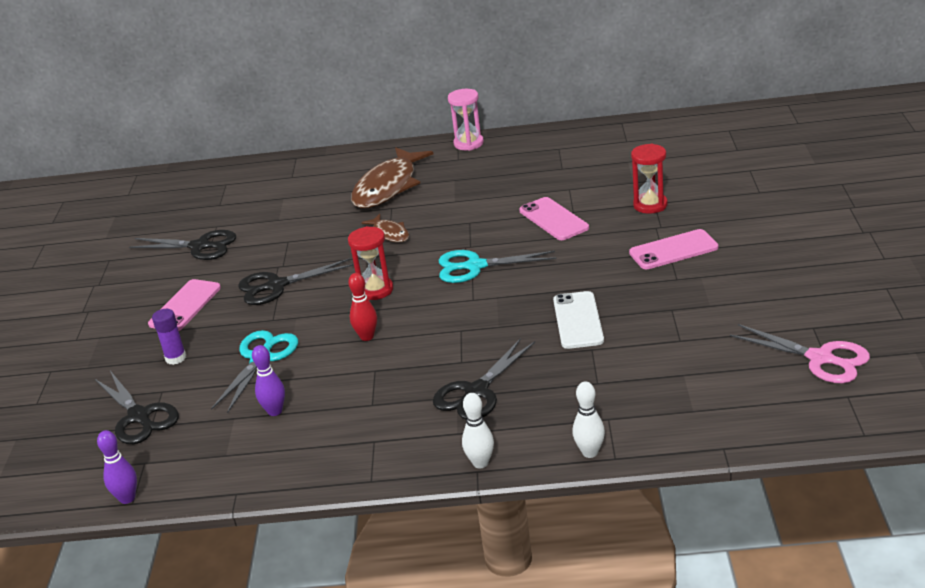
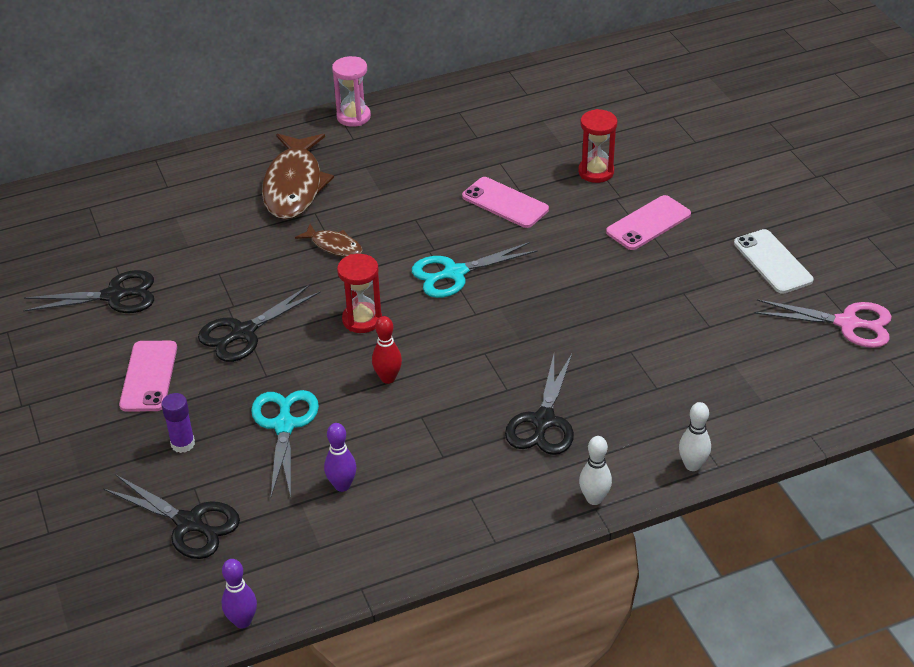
camera: 25 degrees left, 10 degrees up
(578, 320) = (598, 321): white phone -> white phone (772, 262)

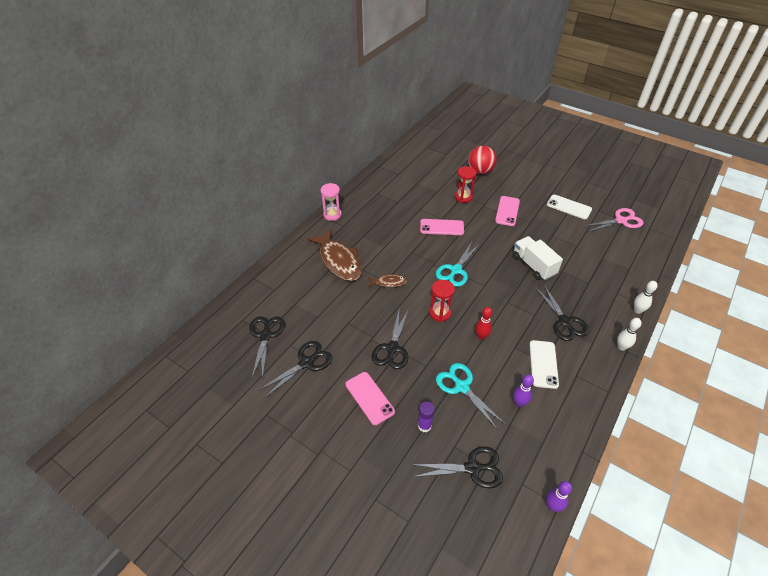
camera: 35 degrees left, 5 degrees up
(98, 239) = (265, 336): none -> black scissors
(438, 458) = (543, 364): none -> white phone
(591, 322) = (533, 265): none -> white truck
(677, 142) = (480, 171): none -> red ball

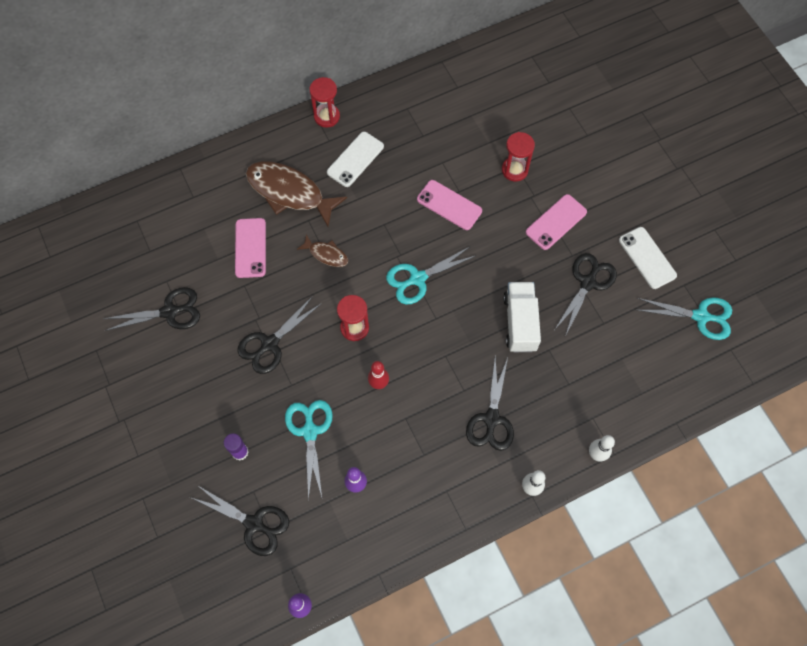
camera: 30 degrees right, 20 degrees up
(265, 336) = (148, 254): black scissors -> black scissors (588, 283)
(332, 215) = (327, 116): pink hourglass -> red hourglass
(339, 261) = (289, 192): brown fish -> brown fish turned 120 degrees clockwise
(369, 398) = (207, 389): pink phone -> pink phone (250, 248)
(480, 171) = (573, 136): red ball -> none
(543, 364) = (420, 456): white phone -> white phone (355, 159)
(621, 221) = (701, 316): pink scissors -> turquoise scissors

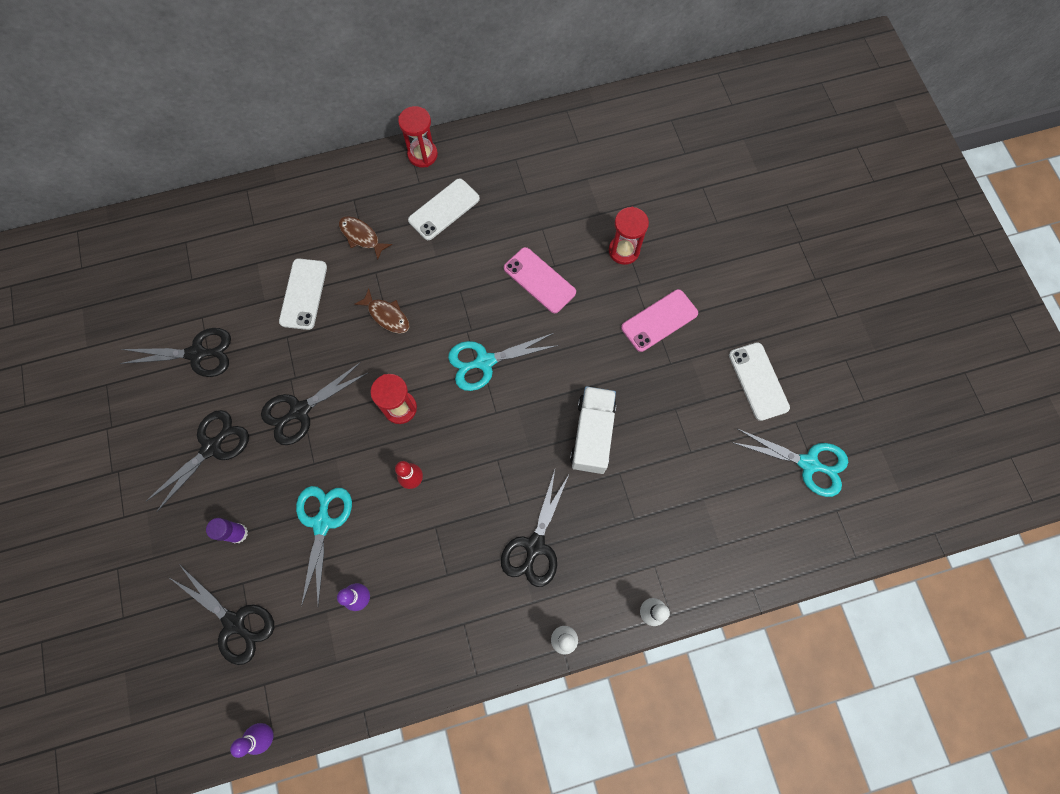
camera: 10 degrees right, 5 degrees up
(250, 248) = (303, 294): pink phone -> white phone
(289, 192) = (361, 236): brown fish -> brown fish, size x0.49
(588, 283) = (682, 400): black scissors -> black scissors (212, 447)

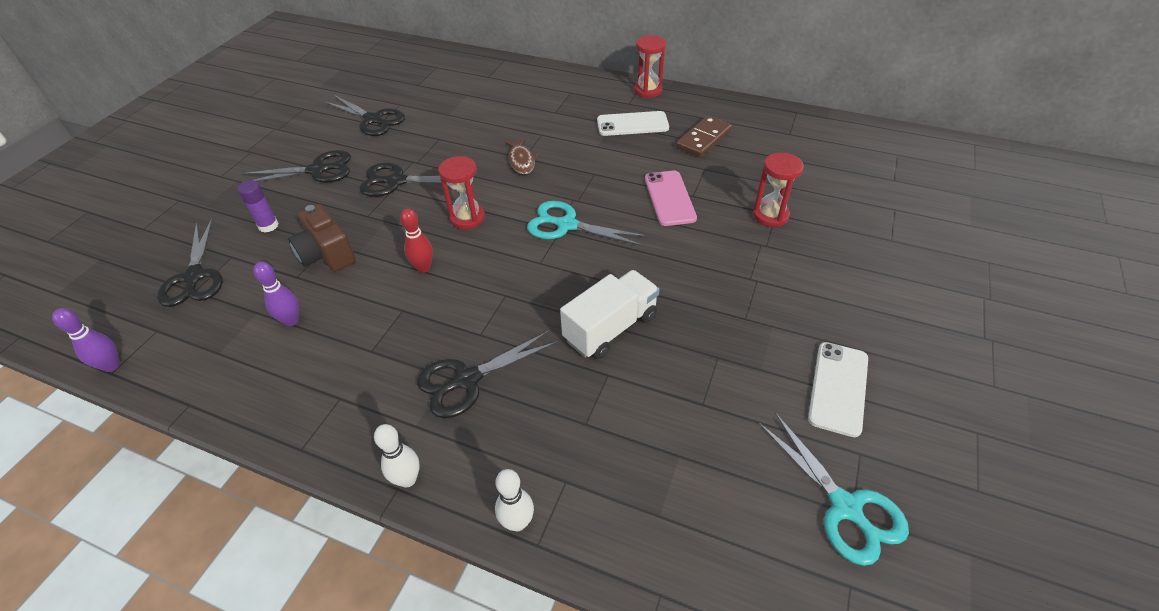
camera: 40 degrees right, 25 degrees down
(303, 294) = (477, 123): white phone -> none
(322, 523) = (327, 254): turquoise scissors -> brown camera
(361, 236) = (553, 112): brown fish -> none
(516, 192) = (703, 139): none -> brown domino
(659, 320) = (762, 280): pink phone -> none

